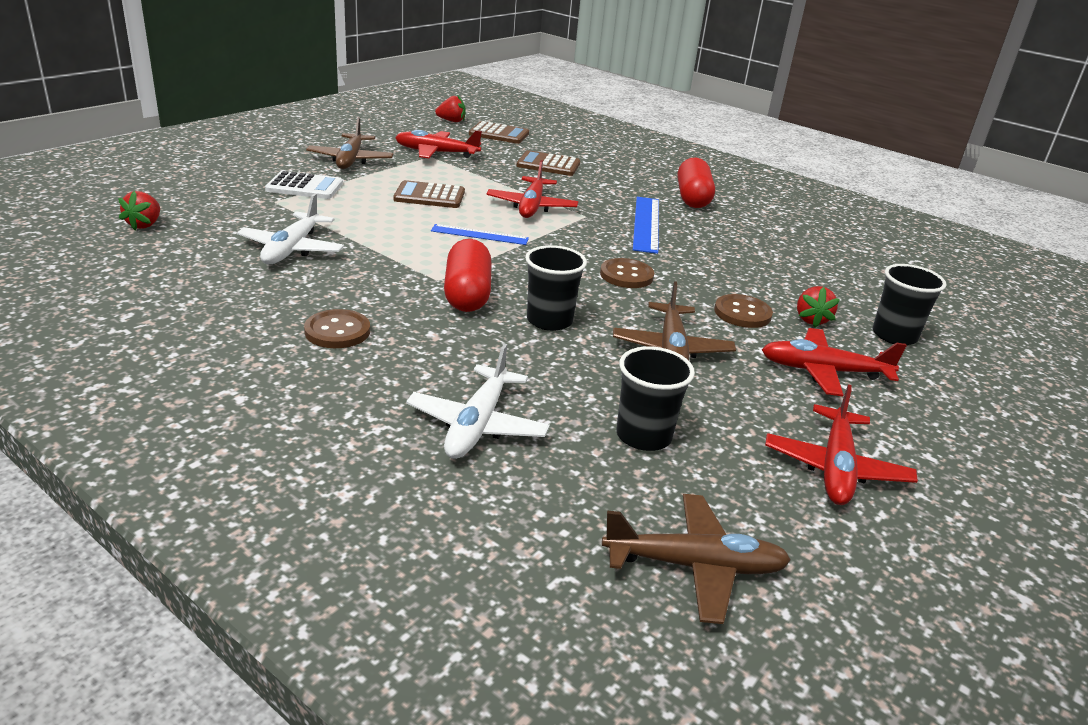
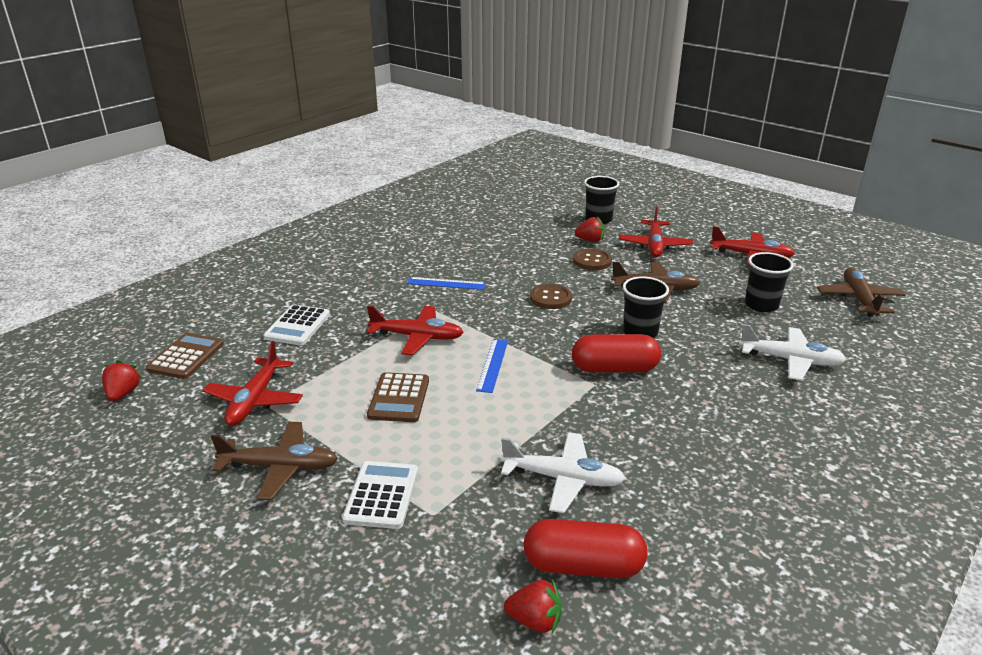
camera: 85 degrees left, 0 degrees up
(337, 331) = (709, 429): brown button -> none
(548, 165) = (297, 326): brown calculator -> white calculator
(646, 224) = (446, 283): blue ruler -> blue ruler, size x0.66
(692, 198) = (383, 259): red capsule -> red capsule (583, 566)

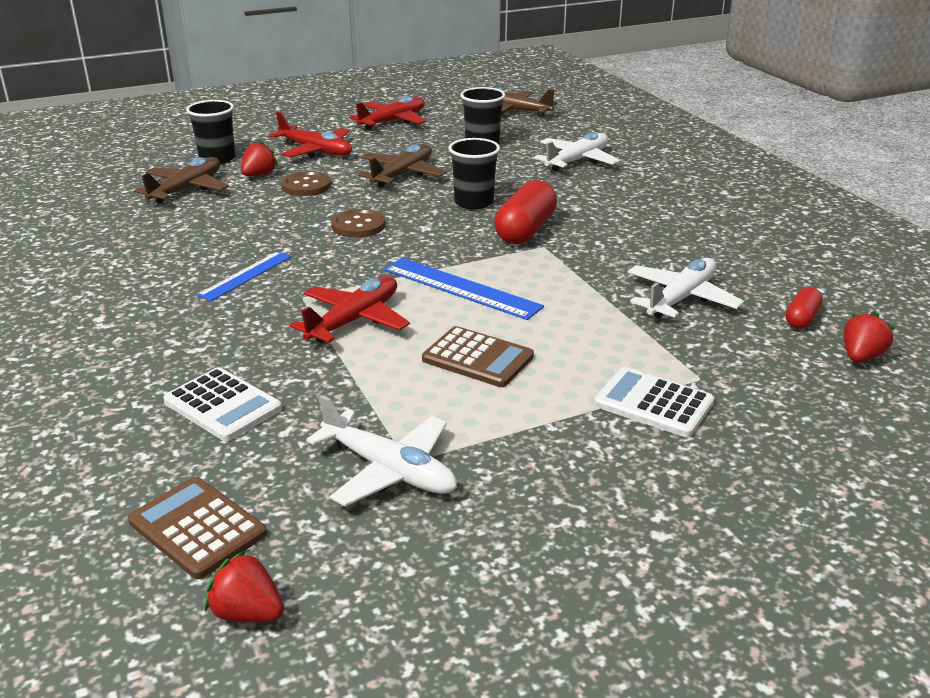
camera: 65 degrees left, 0 degrees up
(255, 400) = (389, 470): red plane -> white plane
(280, 467) = (560, 468): brown plane -> brown plane (186, 189)
(492, 365) = (461, 288): blue ruler -> blue ruler, size x1.52
(583, 566) = (801, 319): red capsule -> red capsule, size x0.54

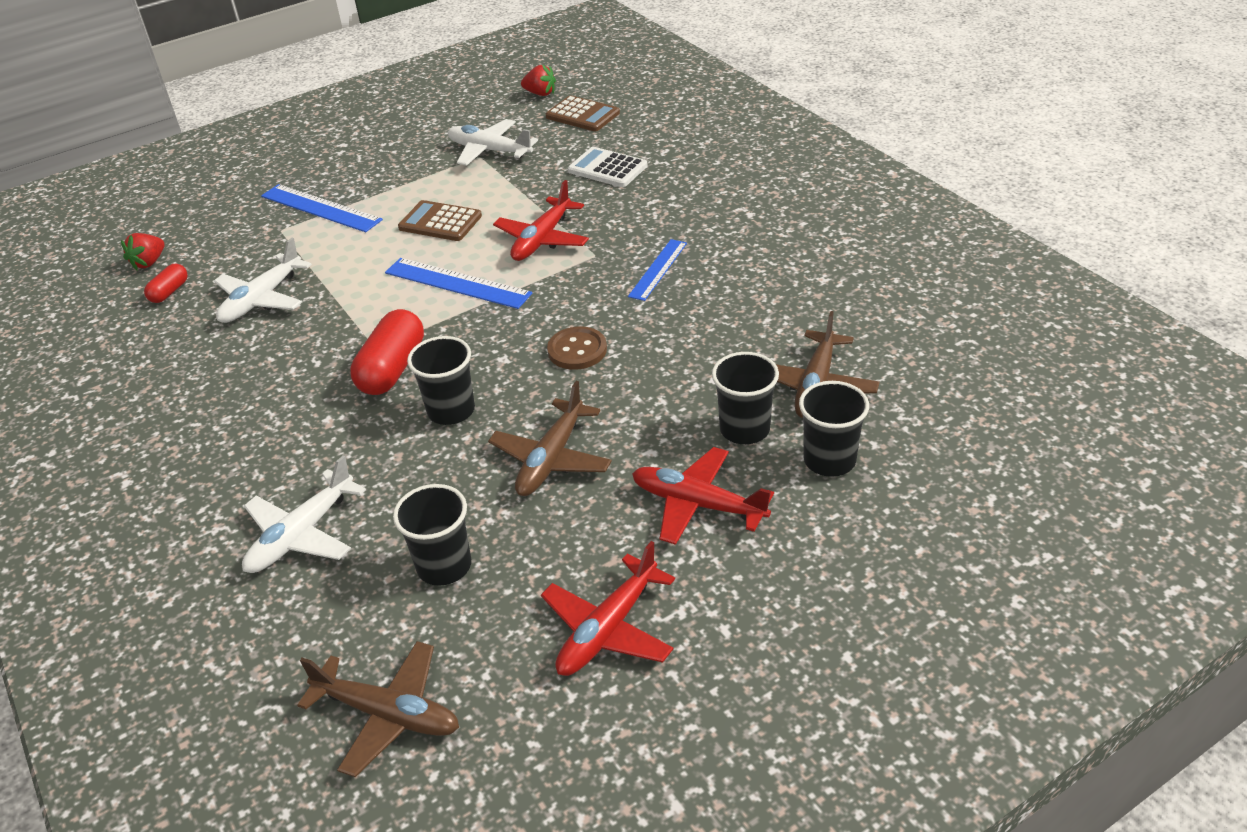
camera: 175 degrees right, 10 degrees up
(259, 175) = (744, 429): red strawberry -> black cup
(306, 186) = (669, 414): brown button -> none
(653, 403) = (321, 208): white calculator -> blue ruler

